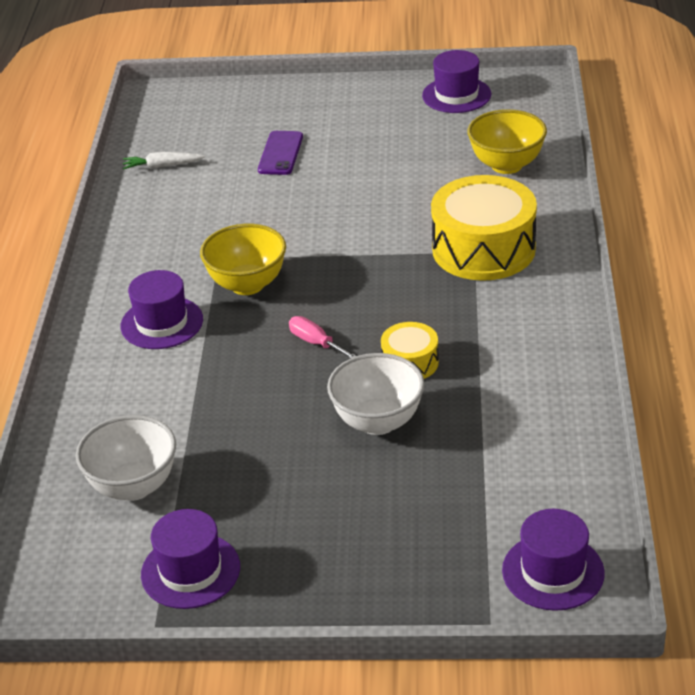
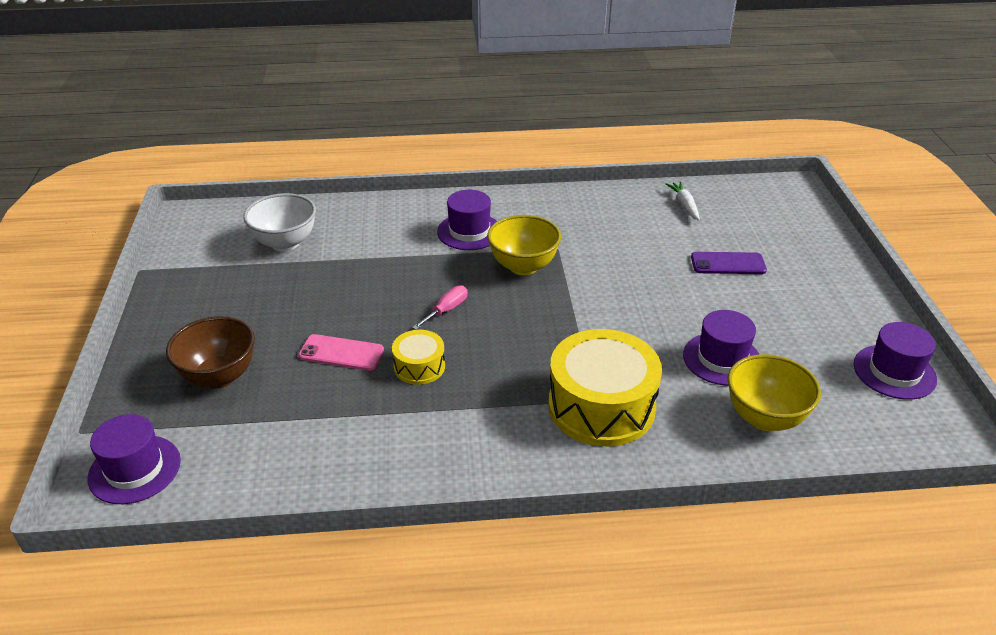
camera: 80 degrees right, 0 degrees up
(190, 571) = (195, 277): purple hat -> purple hat (722, 359)
(378, 422) = (341, 353): white bowl -> pink phone
(405, 520) = (219, 376): none -> brown bowl

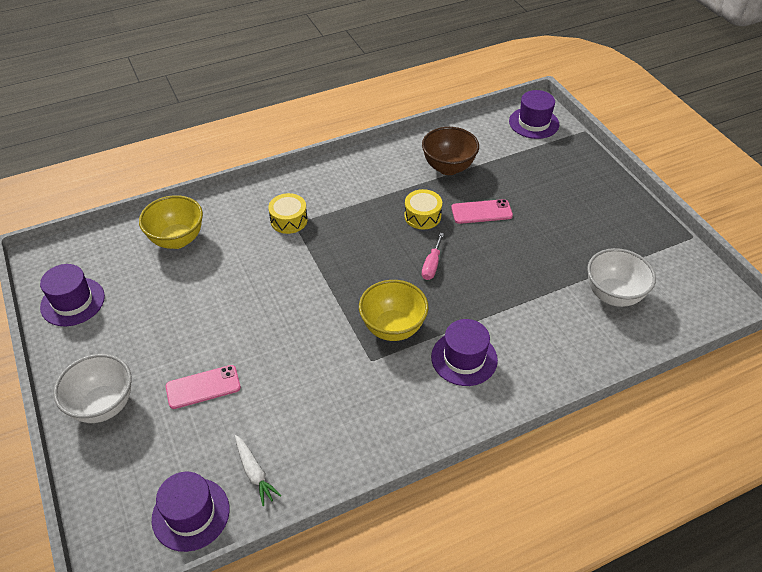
camera: 160 degrees right, 10 degrees up
(219, 376) = (543, 177): brown bowl -> brown bowl (448, 167)
(601, 406) = (289, 220): yellow drum -> yellow drum, size x0.50
(722, 359) = (207, 278): purple hat -> purple hat (191, 514)
(728, 264) = (203, 387): purple phone -> pink phone
(828, 271) = (103, 405): none -> white bowl

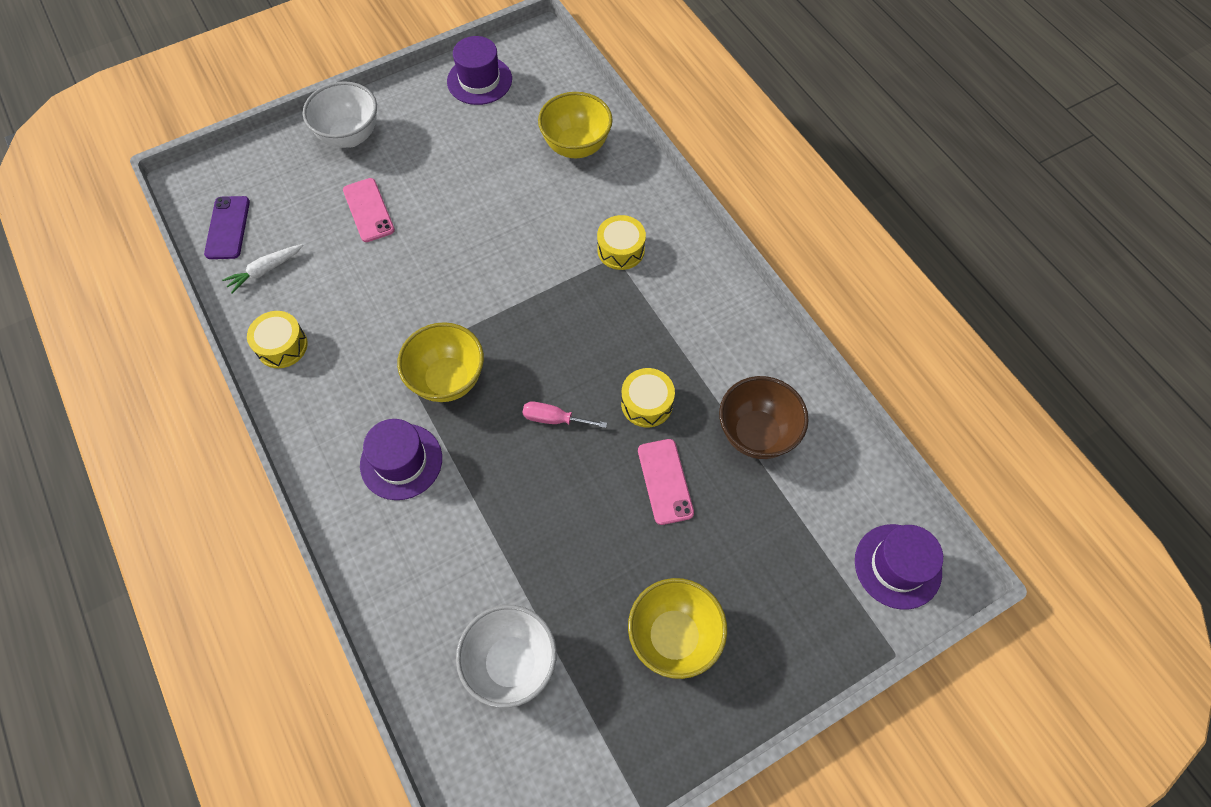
camera: 85 degrees right, 15 degrees up
(191, 514) = (227, 228): purple hat -> purple phone
(344, 452) = (282, 346): none -> yellow drum
(585, 216) = (673, 636): none -> yellow bowl

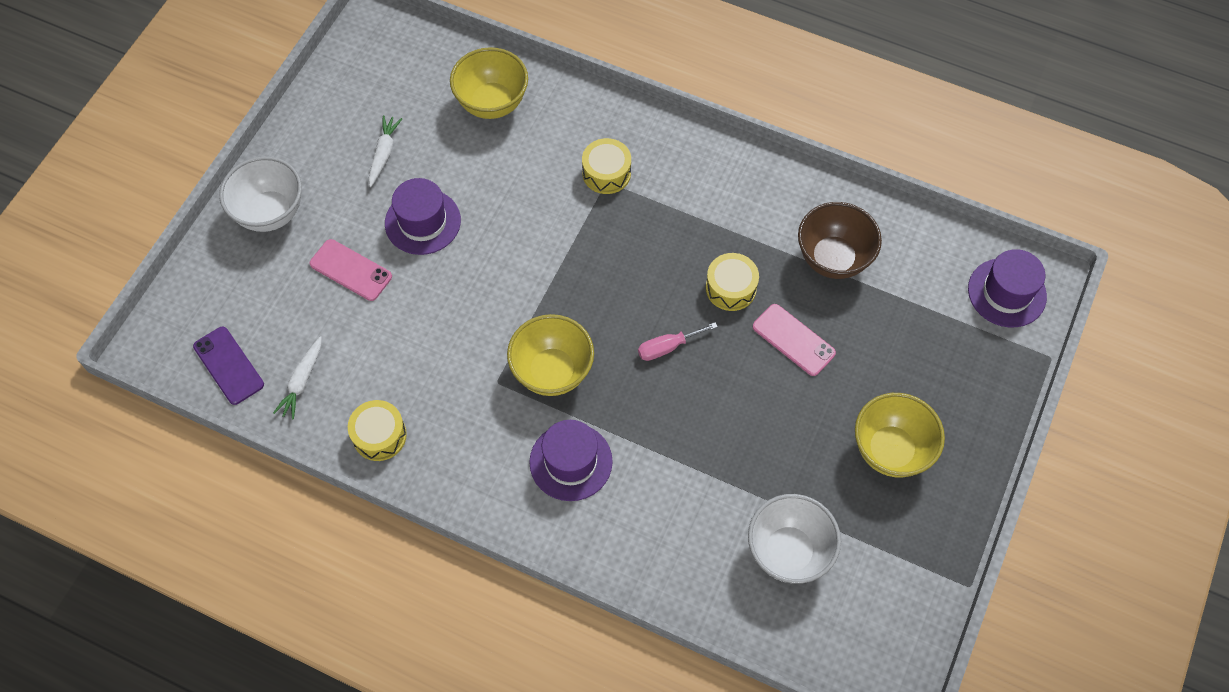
camera: 35 degrees left, 0 degrees up
(465, 139) = (384, 153): none -> white carrot
(479, 80) = (349, 91): purple hat -> purple hat (422, 222)

